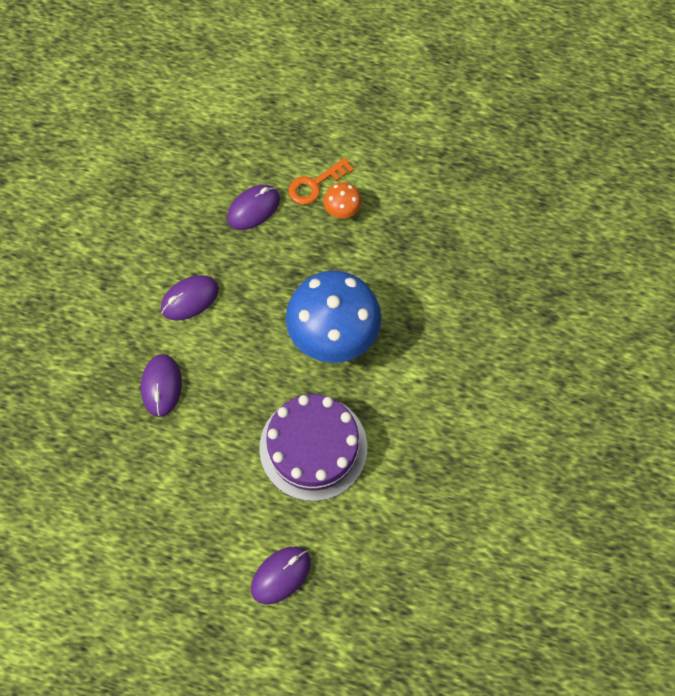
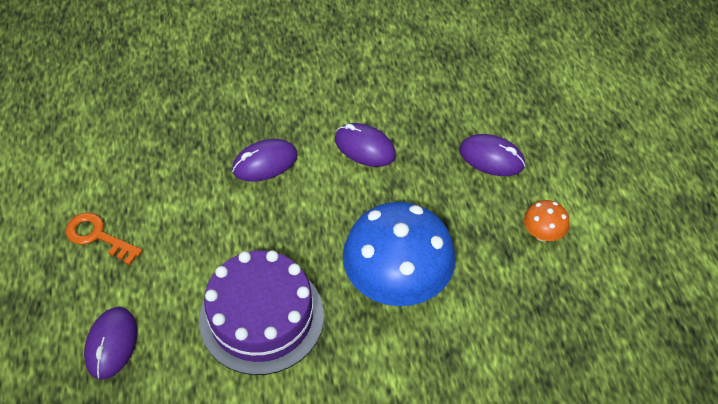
camera: 65 degrees right, 15 degrees down
(281, 575) = (111, 344): purple mouse -> purple mouse turned 75 degrees clockwise
(315, 184) = (554, 198): orange key -> orange key (98, 236)

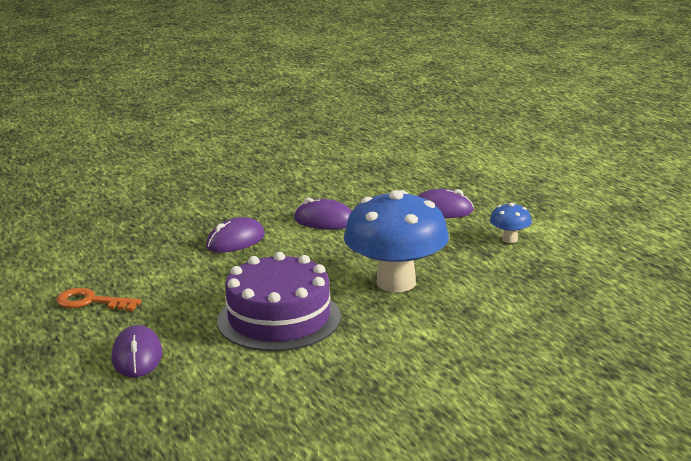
camera: 15 degrees left, 30 degrees down
(542, 234) = (509, 239): orange mushroom -> blue mushroom

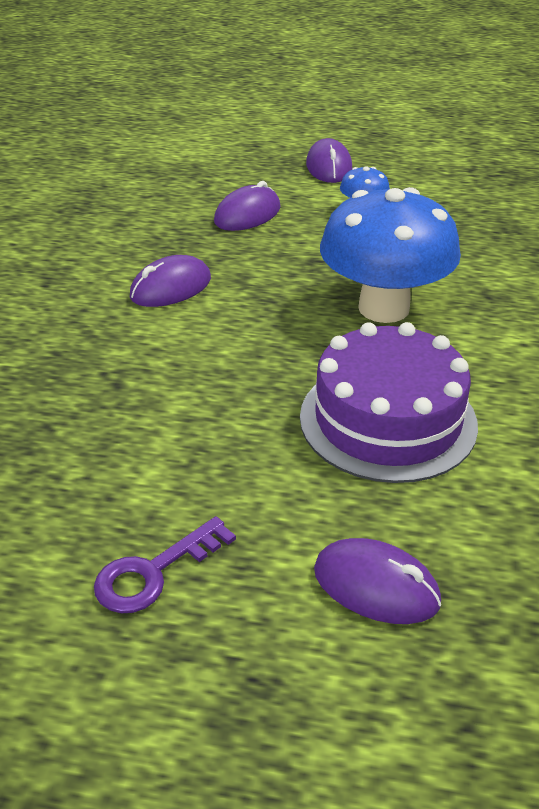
camera: 55 degrees left, 15 degrees up
(91, 302) = (154, 572): orange key -> purple key
(235, 241) = (134, 369): purple mouse -> purple mouse (329, 167)

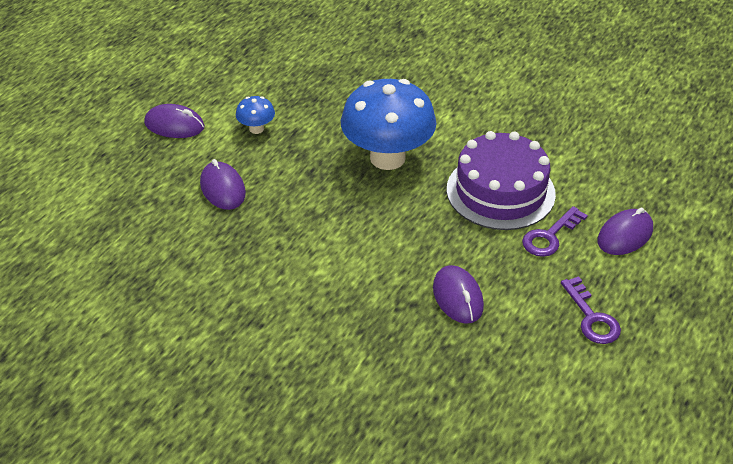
camera: 70 degrees left, 5 degrees up
(170, 288) = (306, 254): purple mouse -> purple mouse (457, 297)
(318, 491) = (550, 236): none -> purple key

